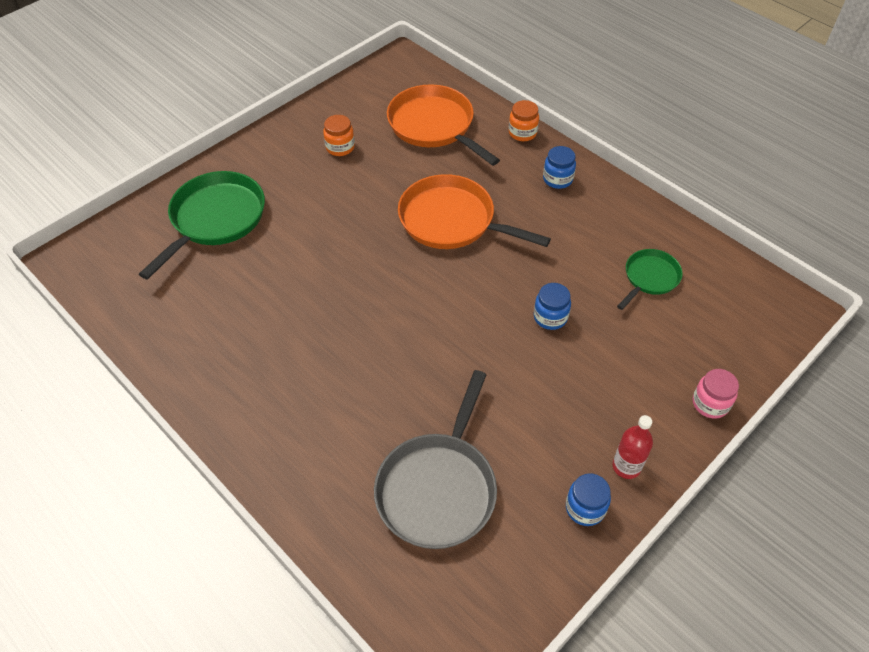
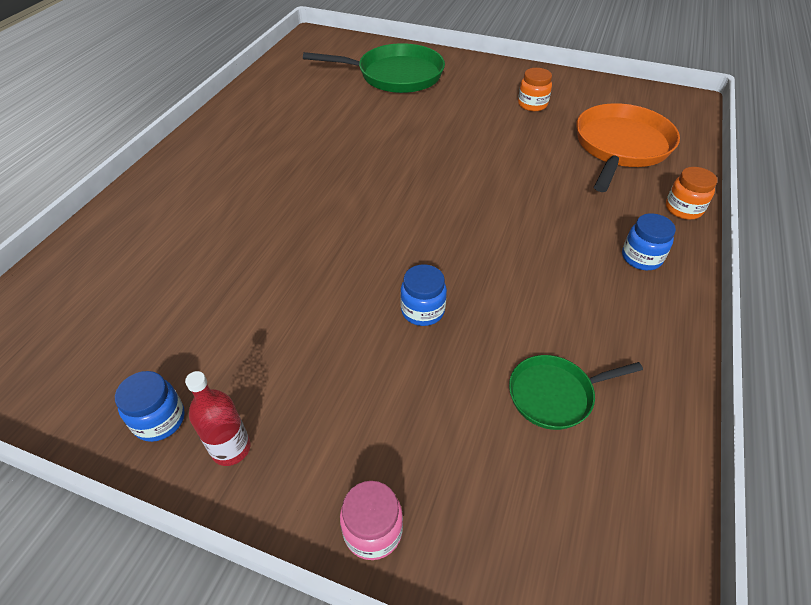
camera: 65 degrees right, 5 degrees down
(438, 488) = (159, 287): grey pan -> none
(452, 221) = (503, 196): orange pan -> none
(649, 278) = (555, 395): green pan -> green pan turned 150 degrees clockwise

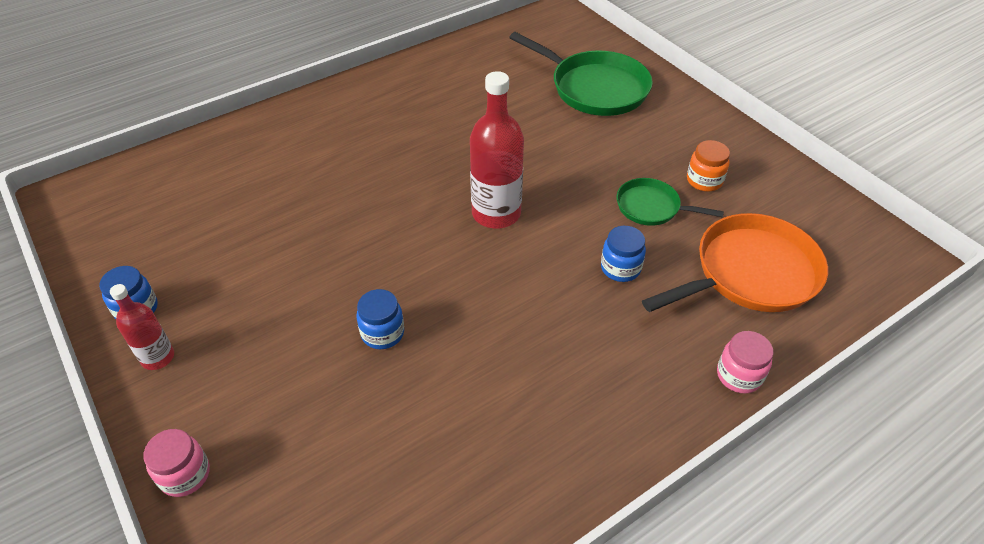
camera: 35 degrees right, 0 degrees up
(416, 184) = (496, 213): none -> red bottle
(555, 395) = (410, 468): green pan -> green pan (651, 207)
(641, 258) = (630, 399): blue jar -> blue jar (620, 268)
(683, 209) = (739, 375): orange jar -> pink jar

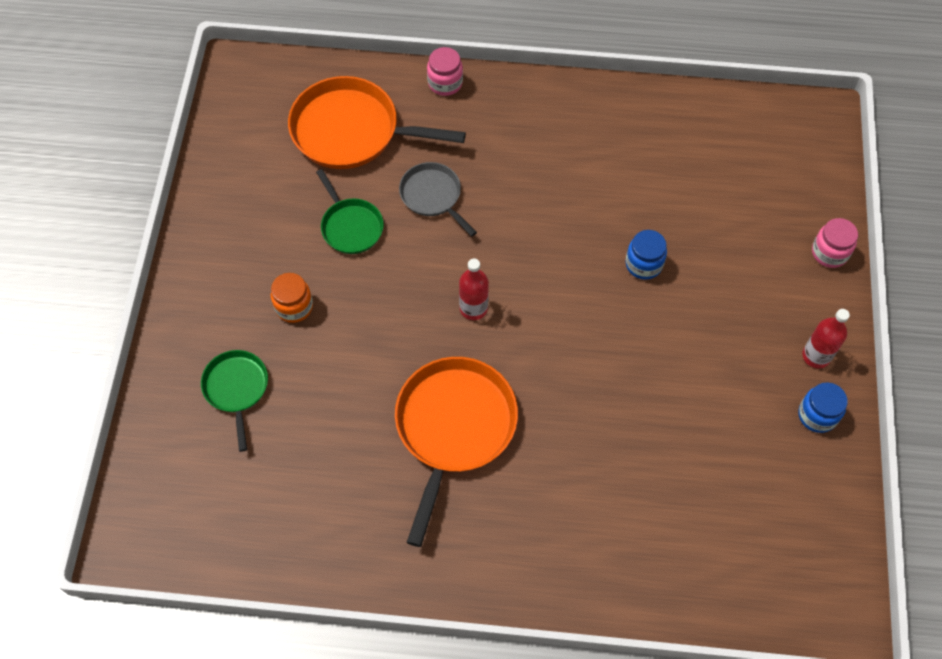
camera: 140 degrees left, 15 degrees up
(435, 143) = (454, 428): none -> orange pan
(496, 213) = (473, 308): red bottle -> red bottle, size x0.57
(594, 88) = (236, 389): green pan -> green pan, size x0.56
(620, 268) = (433, 196): blue jar -> grey pan
(704, 181) = (281, 219): orange jar -> orange jar (294, 307)

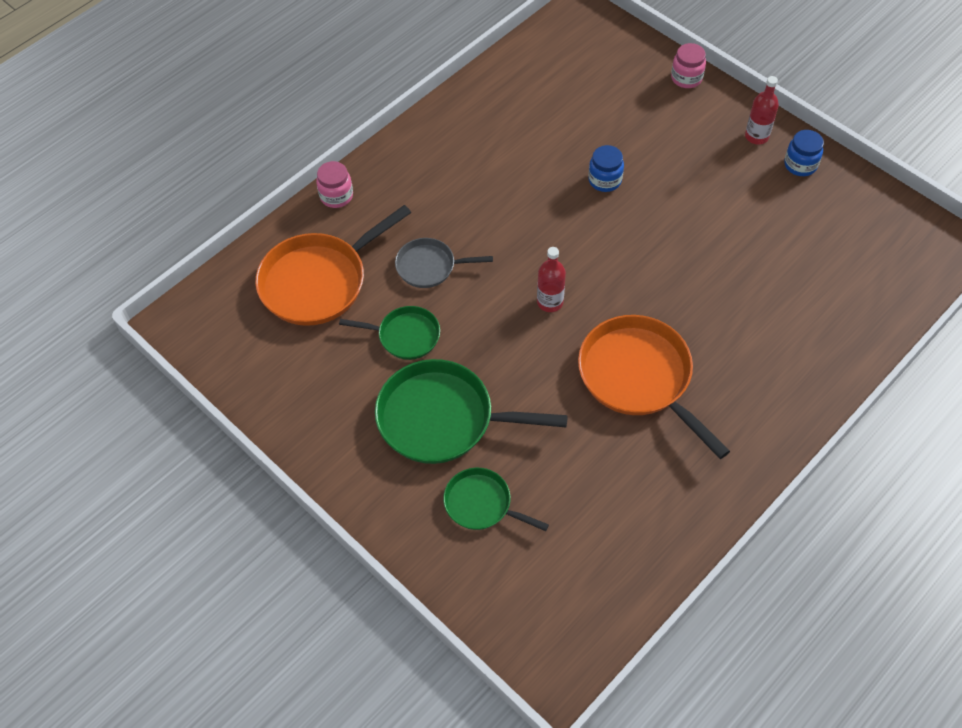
camera: 50 degrees left, 5 degrees down
(294, 307) = (442, 418): orange jar -> green pan

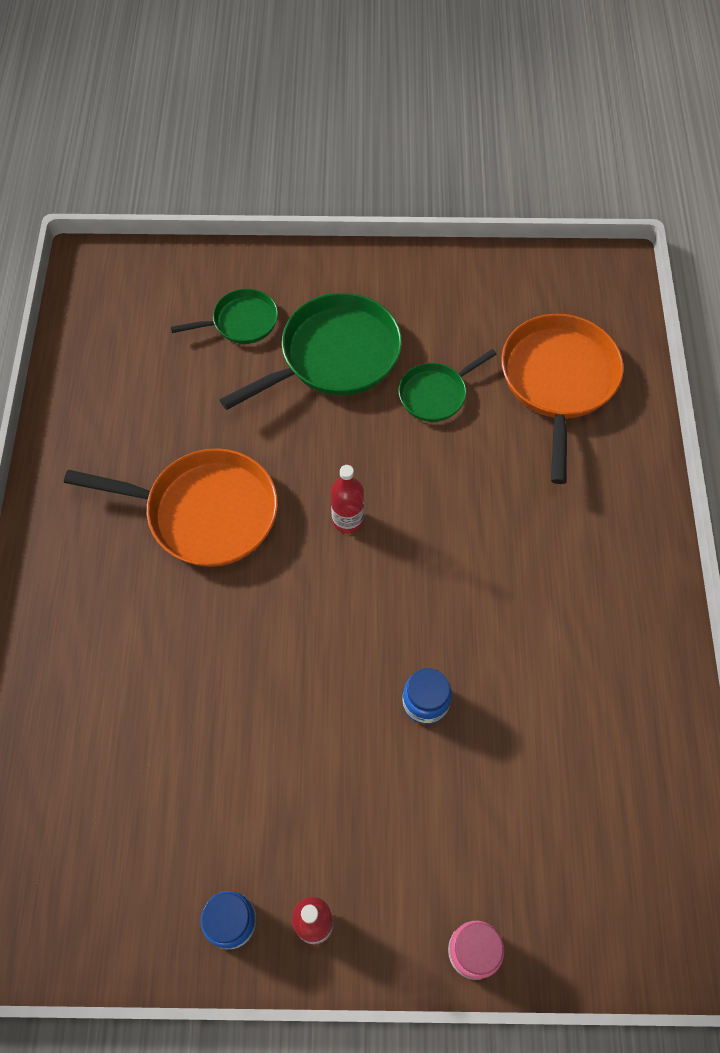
camera: 135 degrees right, 5 degrees up
(336, 196) = (646, 466): pink jar -> none
(429, 266) = (486, 468): grey pan -> none

